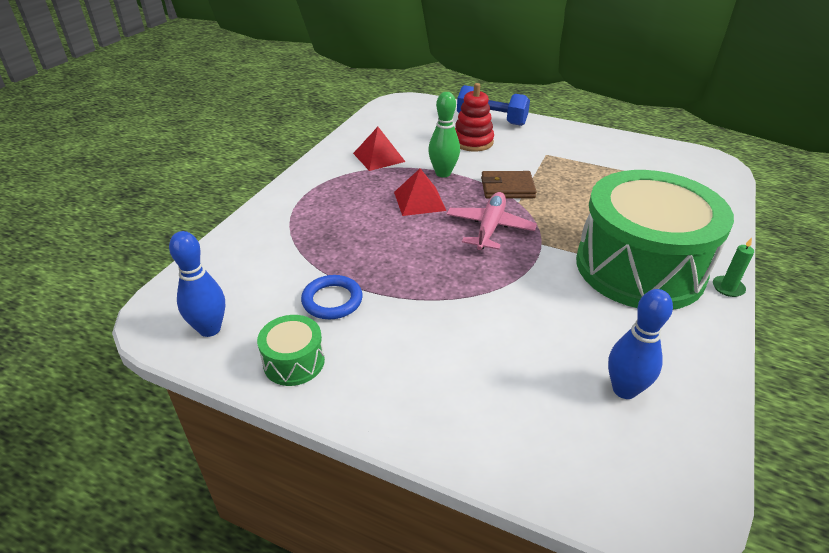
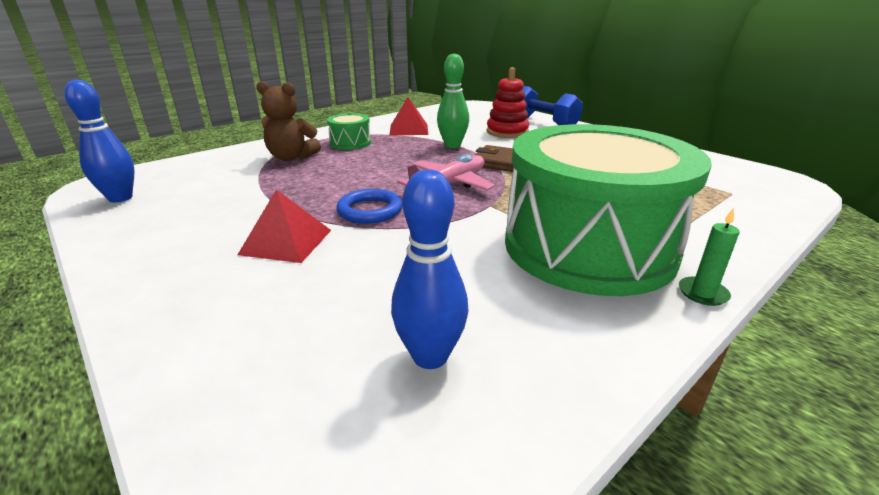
camera: 25 degrees right, 10 degrees down
(294, 362) = (140, 233): green drum -> green drum (350, 143)
(310, 228) = (291, 157): none -> brown teddy bear
(332, 300) = (236, 202): blue ring -> blue ring (370, 211)
(419, 201) = (406, 158): red pyramid -> red pyramid (286, 242)

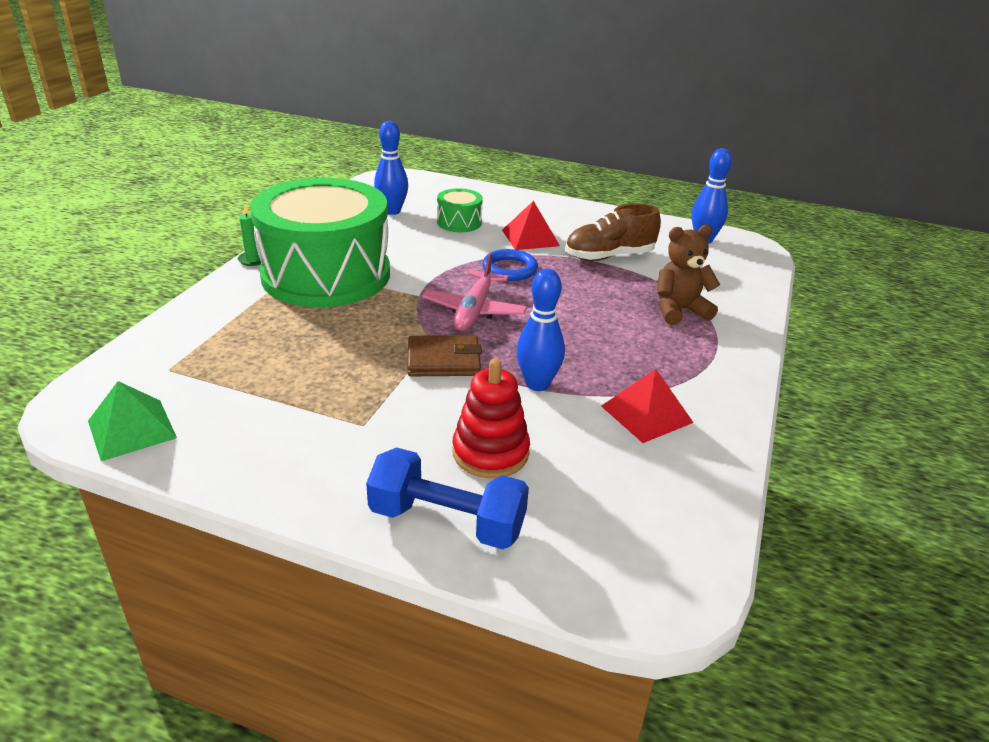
camera: 150 degrees right, 5 degrees up
(250, 202) = (609, 256): none -> brown shoe
(350, 143) = (667, 354): green drum -> green drum (459, 222)
(452, 145) = (537, 384): green bowling pin -> blue bowling pin
(732, 168) = (132, 429): none -> green pyramid

